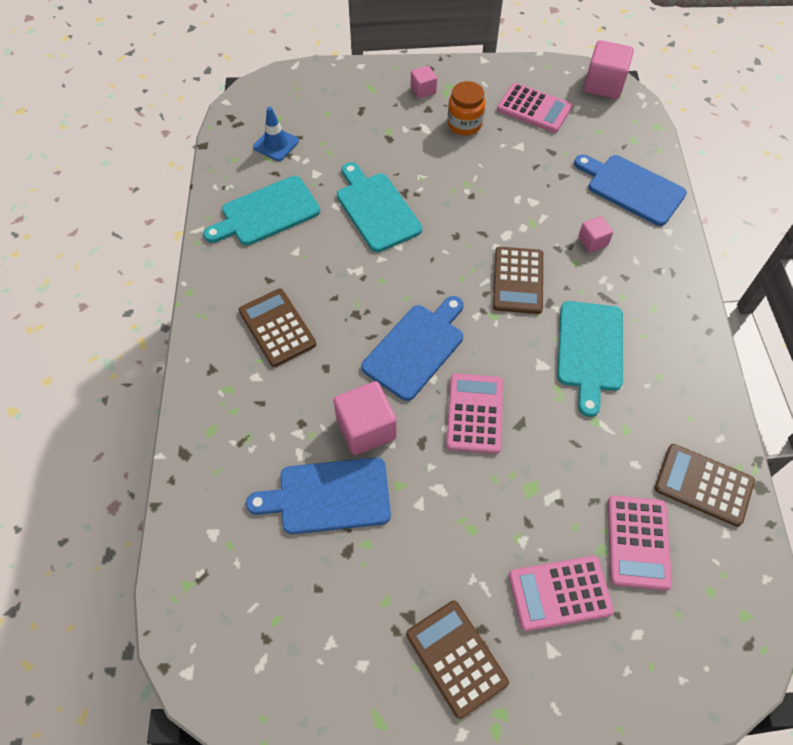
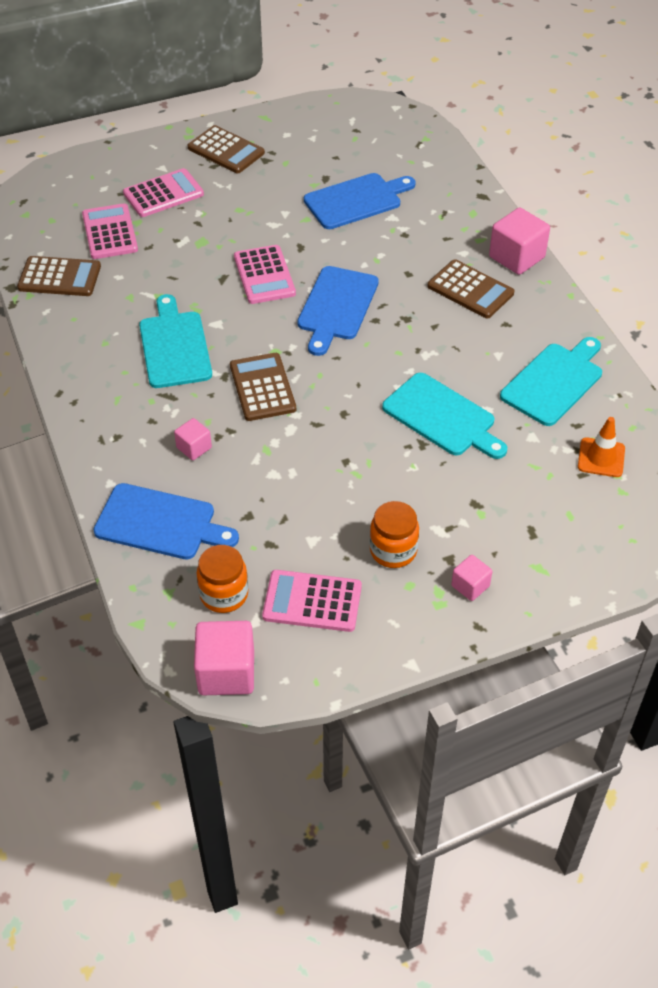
camera: 160 degrees right, 10 degrees down
(276, 144) = (601, 458): blue traffic cone -> orange traffic cone
(366, 428) = (350, 244): pink cube -> pink cube (516, 257)
(594, 128) = (224, 594): none -> orange jar

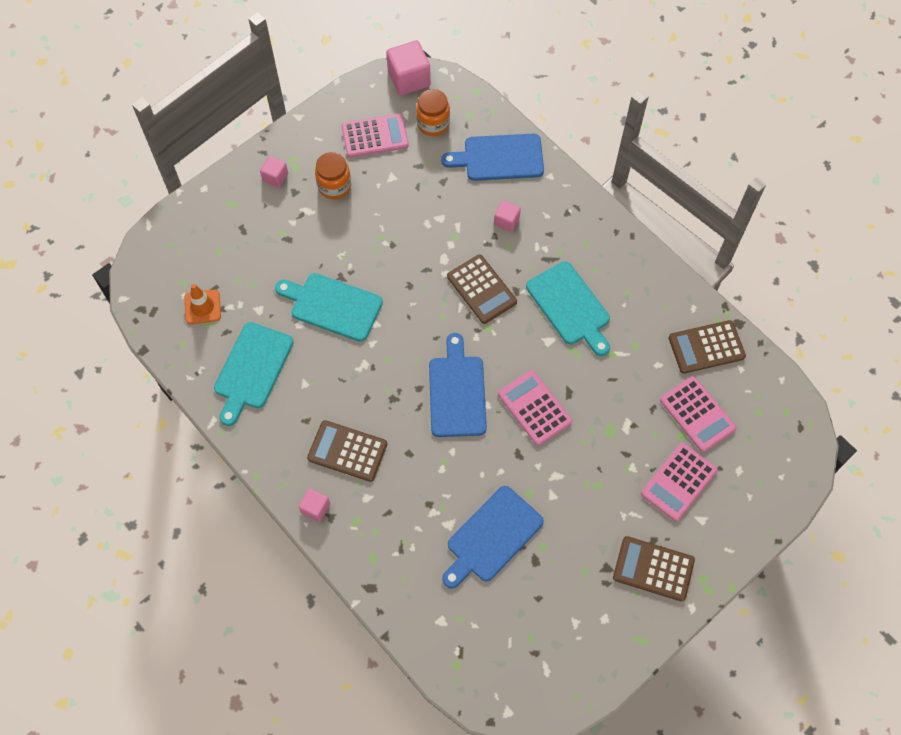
camera: 160 degrees right, 15 degrees up
(516, 257) = (315, 508): pink cube -> pink cube, size x0.55

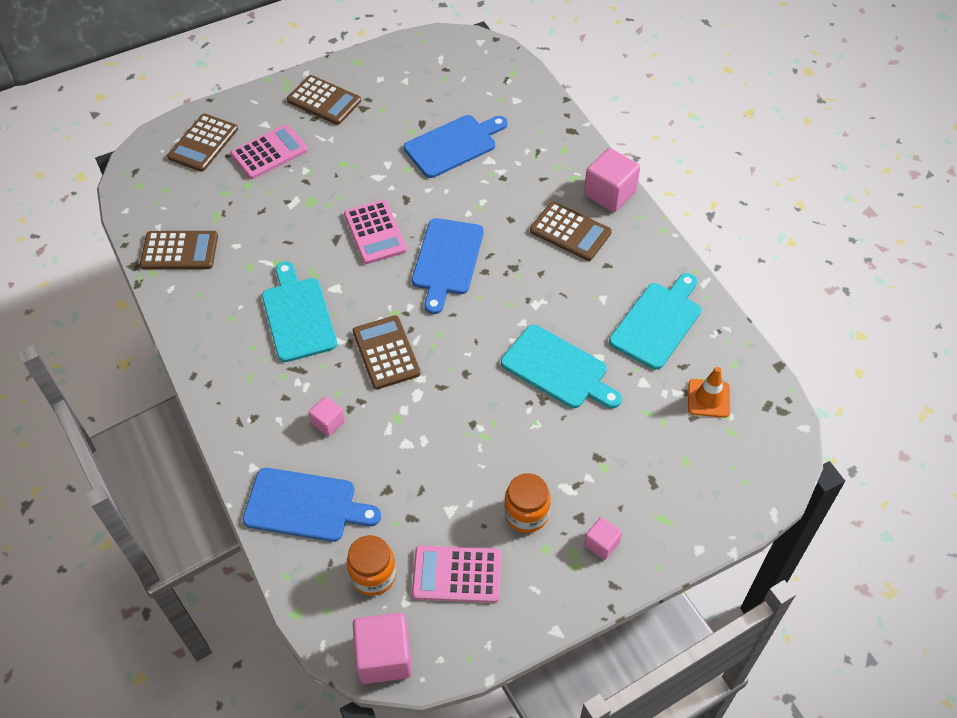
camera: 165 degrees left, 10 degrees down
(315, 508) = (610, 193): pink cube -> pink cube, size x1.81
(697, 414) = (222, 198): pink calculator -> none
(752, 478) = (203, 143): none -> brown calculator

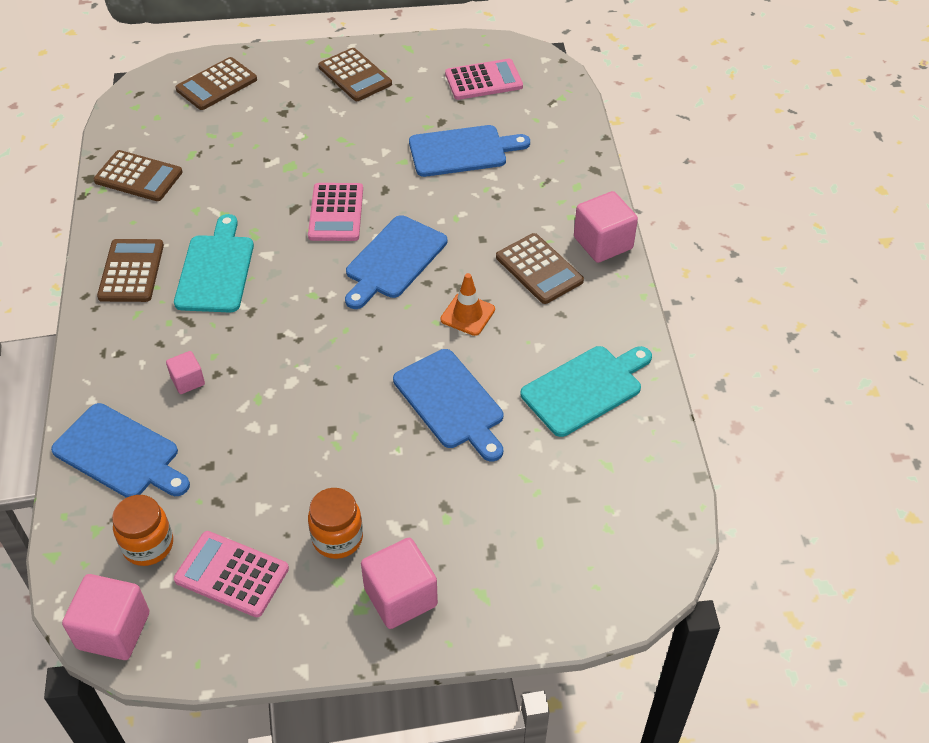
camera: 20 degrees right, 5 degrees down
(269, 152) = (274, 109): pink calculator -> pink calculator (483, 80)
(386, 352) = (282, 331): brown calculator -> brown calculator (131, 271)
(558, 369) = (451, 402): turquoise cutting board -> blue cutting board
(601, 544) = (400, 597): pink cube -> pink cube, size x1.81
(708, 398) = (600, 485): orange traffic cone -> orange traffic cone (467, 314)

